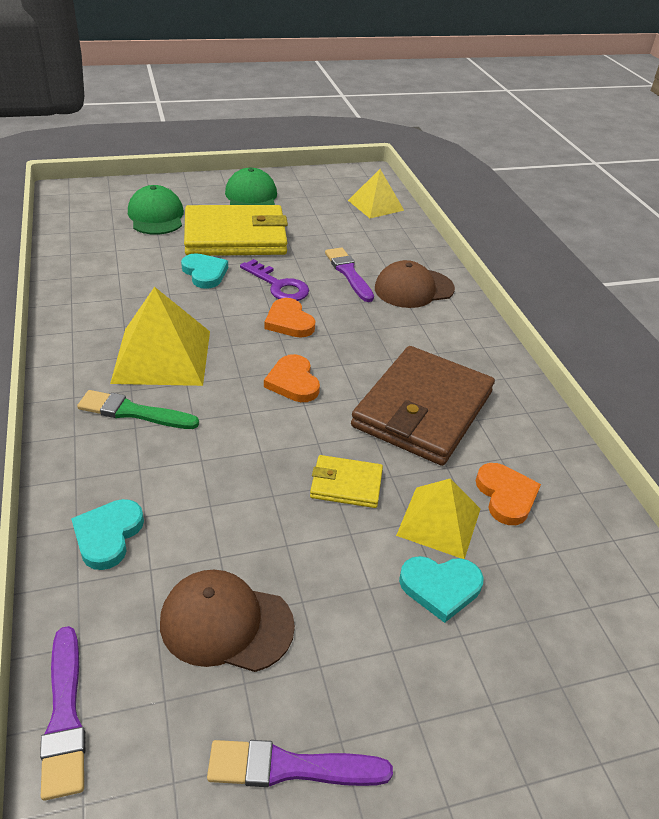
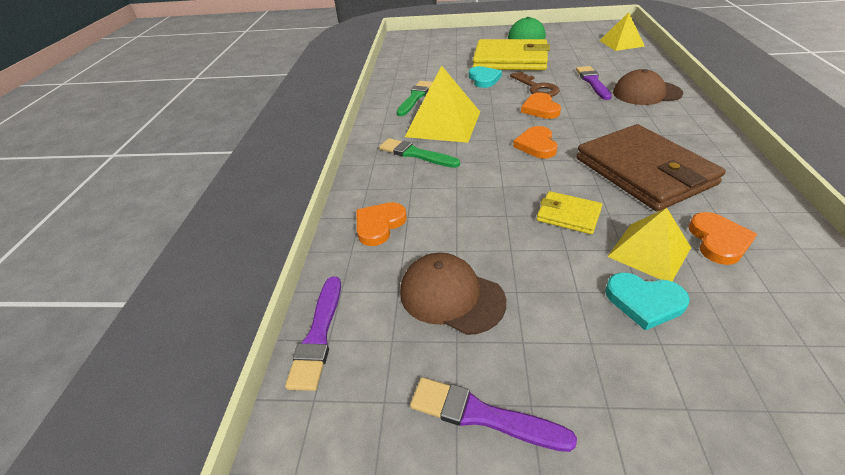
camera: 25 degrees right, 0 degrees up
(108, 535) = (379, 225): turquoise heart -> orange heart
(110, 311) = (415, 97): none -> green brush
(156, 216) = (458, 48): green cap -> none
(278, 285) = (536, 88): purple key -> brown key
(423, 409) = (644, 171): brown wallet -> brown wallet turned 75 degrees counterclockwise

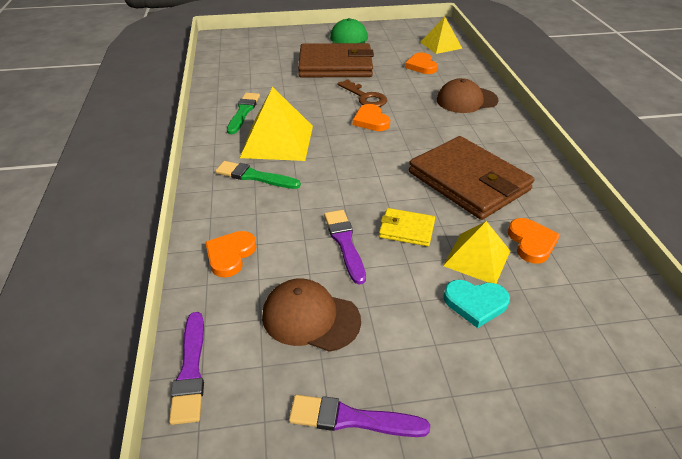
camera: 15 degrees left, 0 degrees up
(484, 79) = (312, 88): turquoise heart -> none
(510, 60) = (335, 65): yellow wallet -> brown wallet
(536, 145) = (371, 160): orange heart -> orange heart (421, 66)
(593, 82) = (417, 89): purple brush -> purple brush (345, 243)

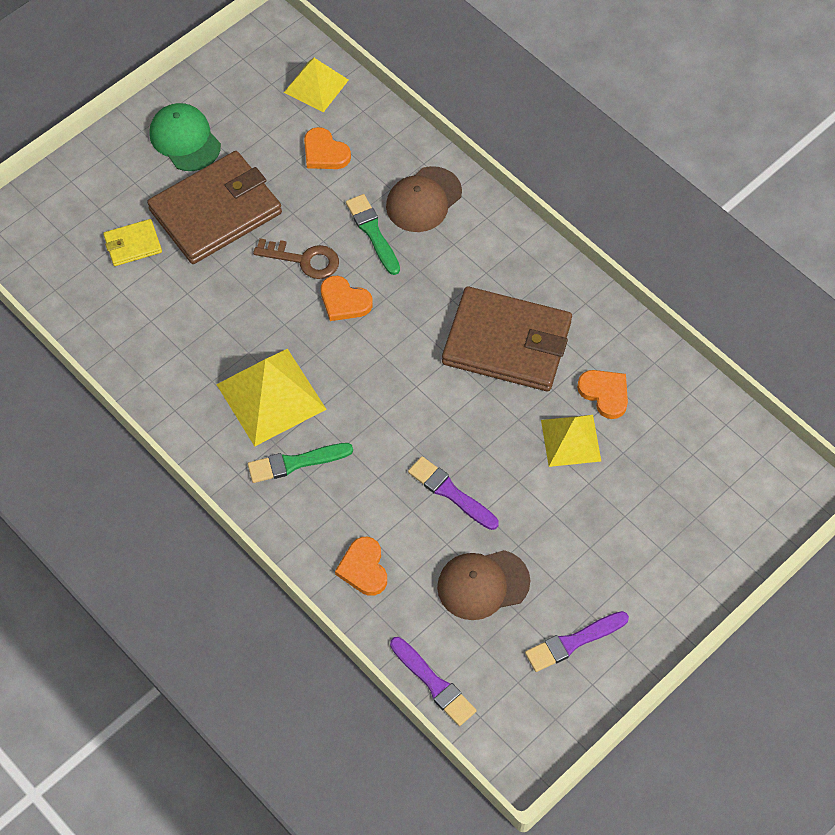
camera: 35 degrees left, 20 degrees up
(243, 112) = (186, 371): green brush -> green brush (373, 232)
(406, 229) = (492, 443): yellow wallet -> yellow wallet (133, 244)
(475, 303) = (596, 490): turquoise heart -> none

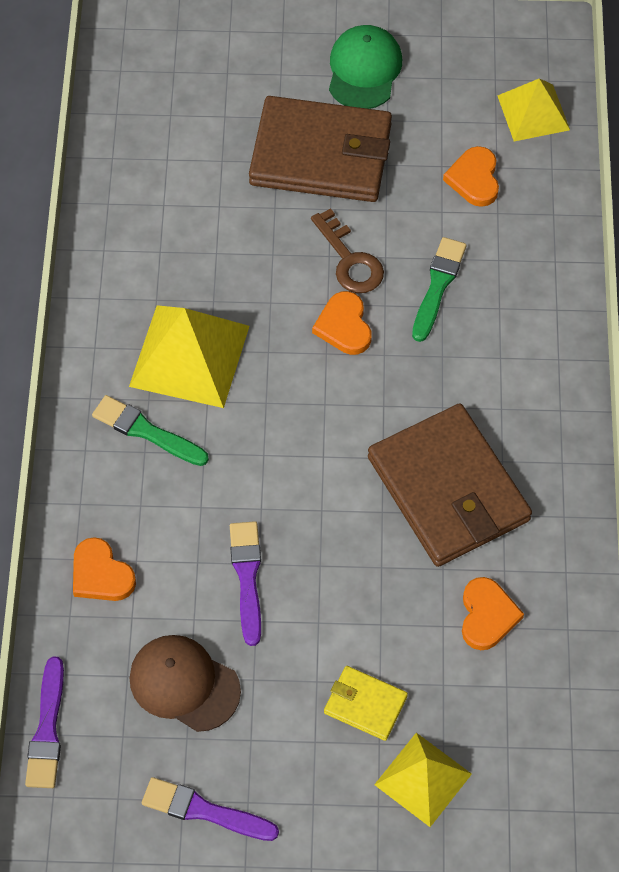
camera: 45 degrees right, 0 degrees up
(133, 244) = (220, 127): yellow wallet -> yellow wallet (365, 704)
(363, 568) = (101, 574): orange heart -> orange heart turned 75 degrees counterclockwise
(423, 200) = (517, 294): brown cap -> none
(571, 440) = (407, 629): yellow pyramid -> yellow pyramid (423, 779)

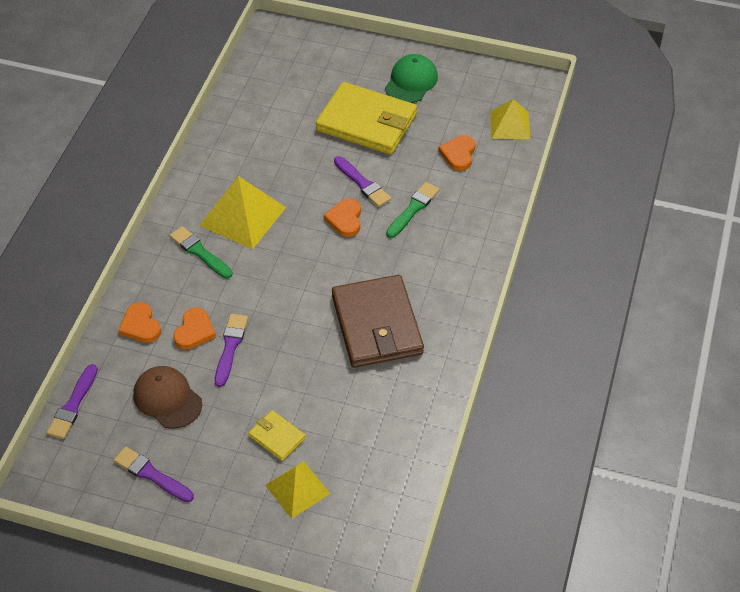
camera: 15 degrees right, 10 degrees down
(321, 154) = (367, 122): brown wallet -> yellow wallet
(350, 260) = (362, 183): brown key -> purple brush
(487, 616) = (375, 403): orange heart -> orange heart (194, 331)

